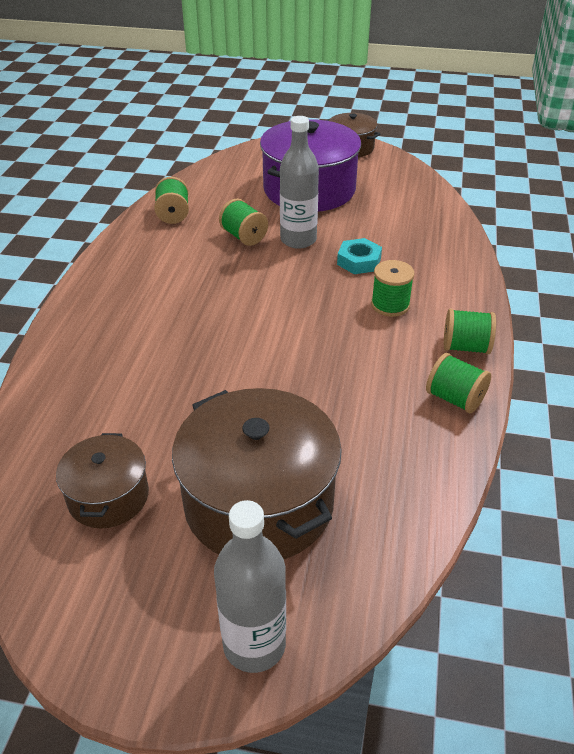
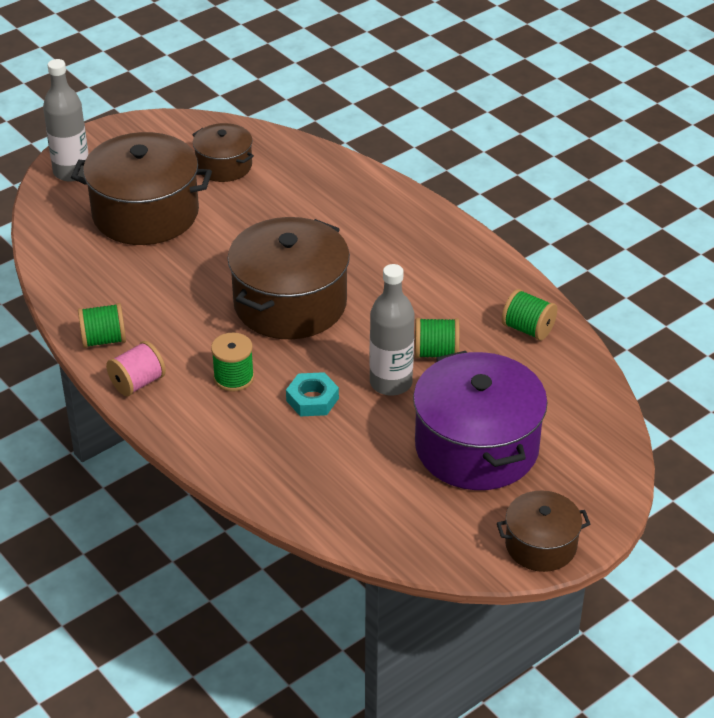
camera: 130 degrees right, 0 degrees up
(275, 324) = (290, 303): none -> brown pot
(465, 347) = (137, 383): green spool -> pink spool

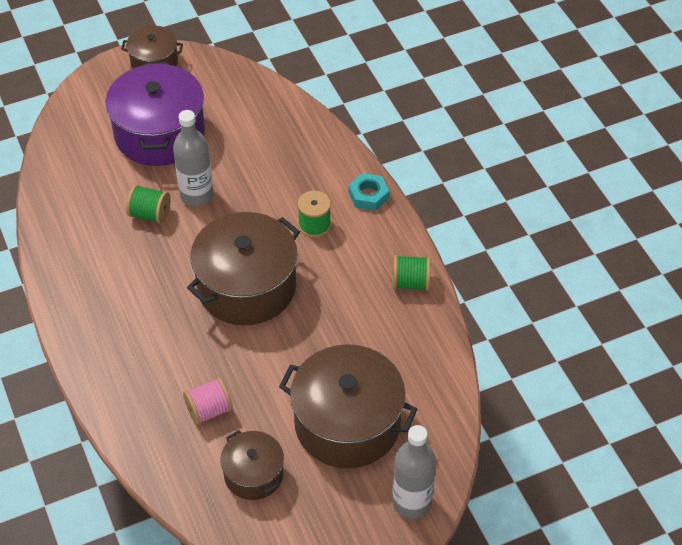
camera: 165 degrees left, 10 degrees up
(137, 383) = (390, 236): pink spool -> pink spool (209, 410)
(312, 399) = (261, 194): turquoise nut -> turquoise nut (368, 195)
(528, 329) = (67, 220): green spool -> none

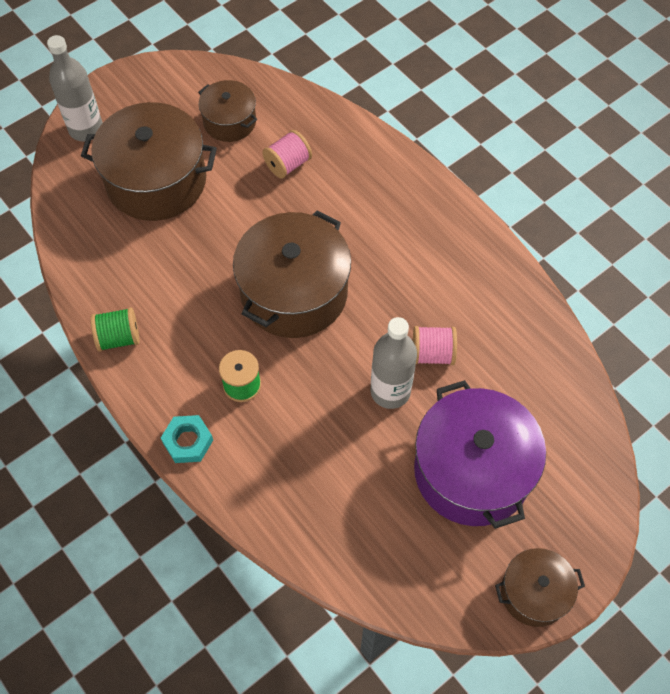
camera: 165 degrees right, 10 degrees up
(150, 214) = (432, 354): green spool -> pink spool

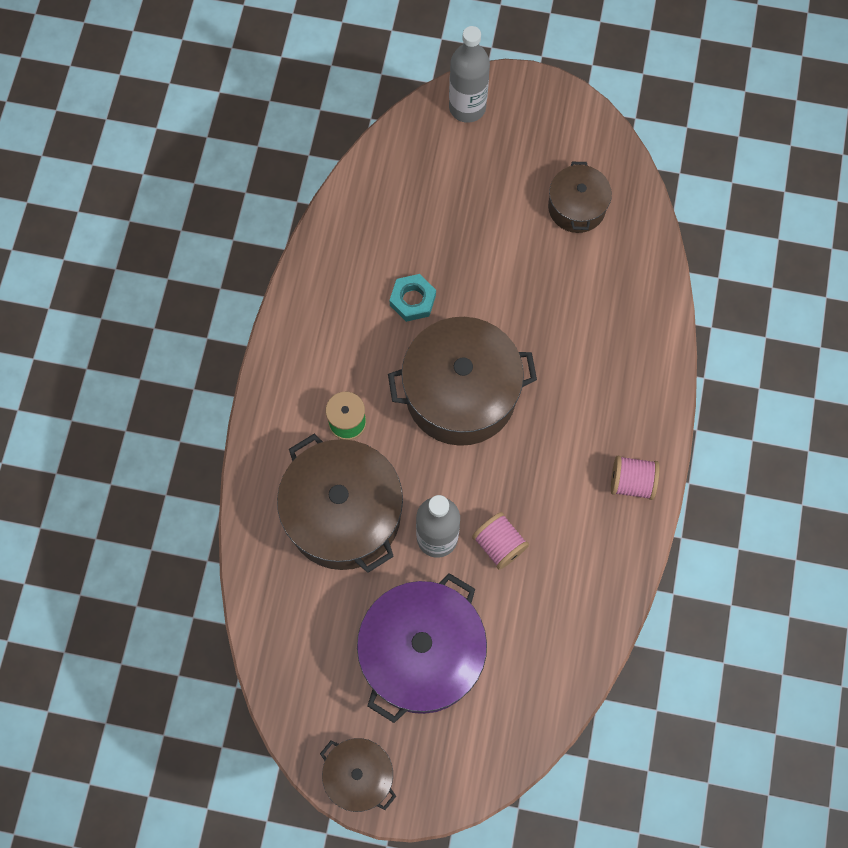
camera: 50 degrees right, 10 degrees up
(119, 338) = (308, 299): green spool -> none
(156, 181) = (468, 202): brown pot -> brown pot (343, 514)
(188, 441) = (269, 422): turquoise nut -> turquoise nut (412, 300)
(288, 164) = (577, 288): pink spool -> pink spool (631, 482)

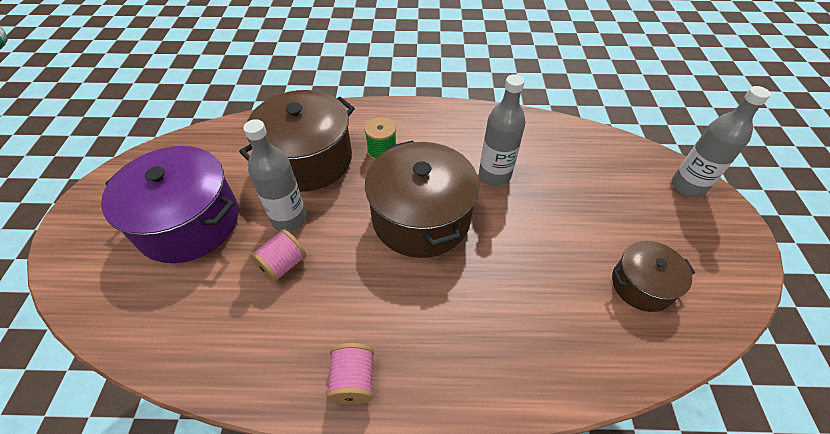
camera: 80 degrees right, 20 degrees down
(359, 776) = (97, 197): brown pot -> none
(412, 300) = (494, 175): turquoise nut -> grey bottle

